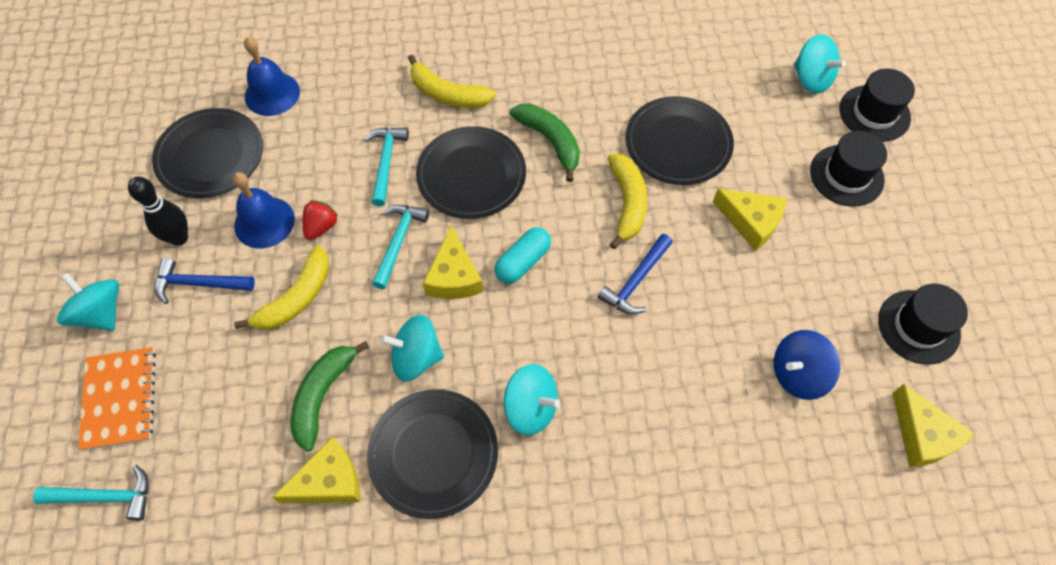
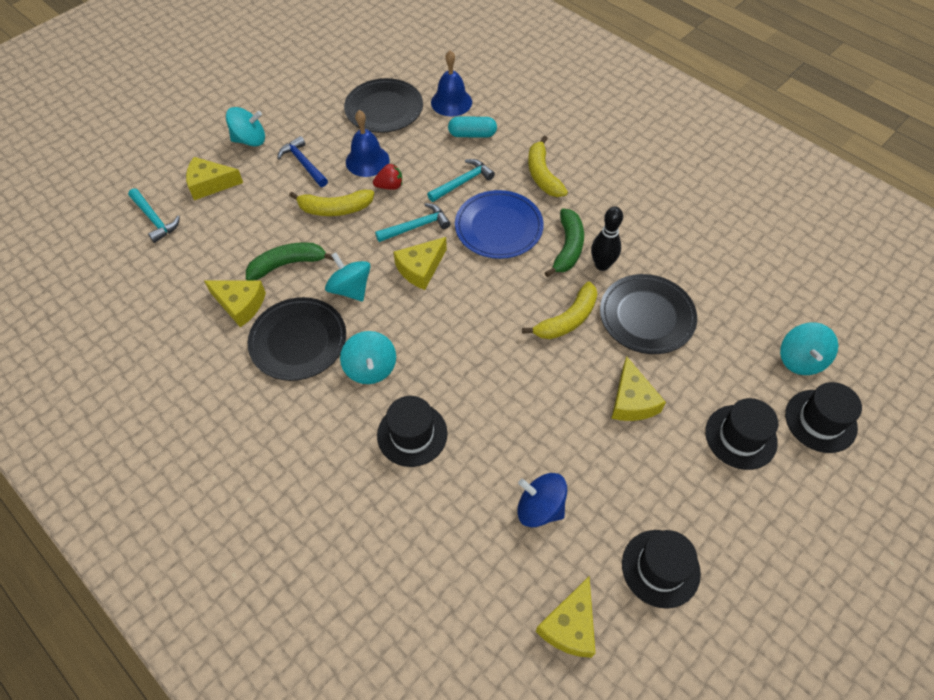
camera: 50 degrees right, 5 degrees down
(101, 313) = (250, 140): turquoise spinning top -> turquoise spinning top turned 75 degrees clockwise
(120, 399) = (210, 184): orange notebook -> yellow cheese
(179, 238) = (322, 135): black bowling pin -> black bowling pin (602, 265)
(471, 175) = (498, 227): black plate -> blue plate
(523, 262) = (465, 295): turquoise capsule -> turquoise capsule (472, 134)
(636, 281) = (514, 364): blue hammer -> none
(638, 424) = (412, 434): none -> black hat

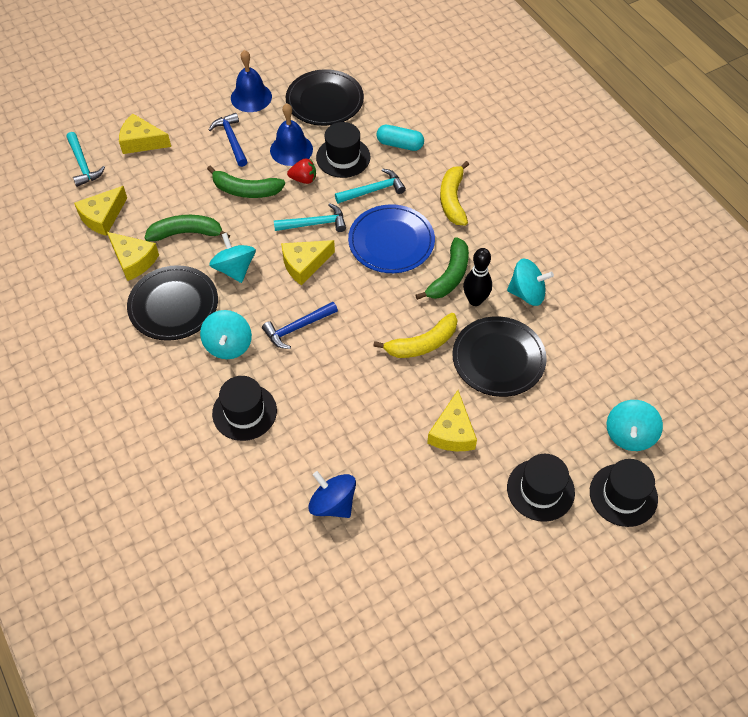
camera: 15 degrees right, 0 degrees up
(250, 140) = (190, 106): turquoise spinning top -> turquoise spinning top (527, 293)
(335, 209) = (246, 190): yellow banana -> green banana
(436, 333) = (298, 328): none -> blue hammer
(451, 102) = (391, 107): blue bell -> blue bell (251, 97)
(570, 625) = (321, 606): yellow cheese -> yellow cheese (103, 217)
(660, 568) = (419, 582): black hat -> black hat (343, 157)

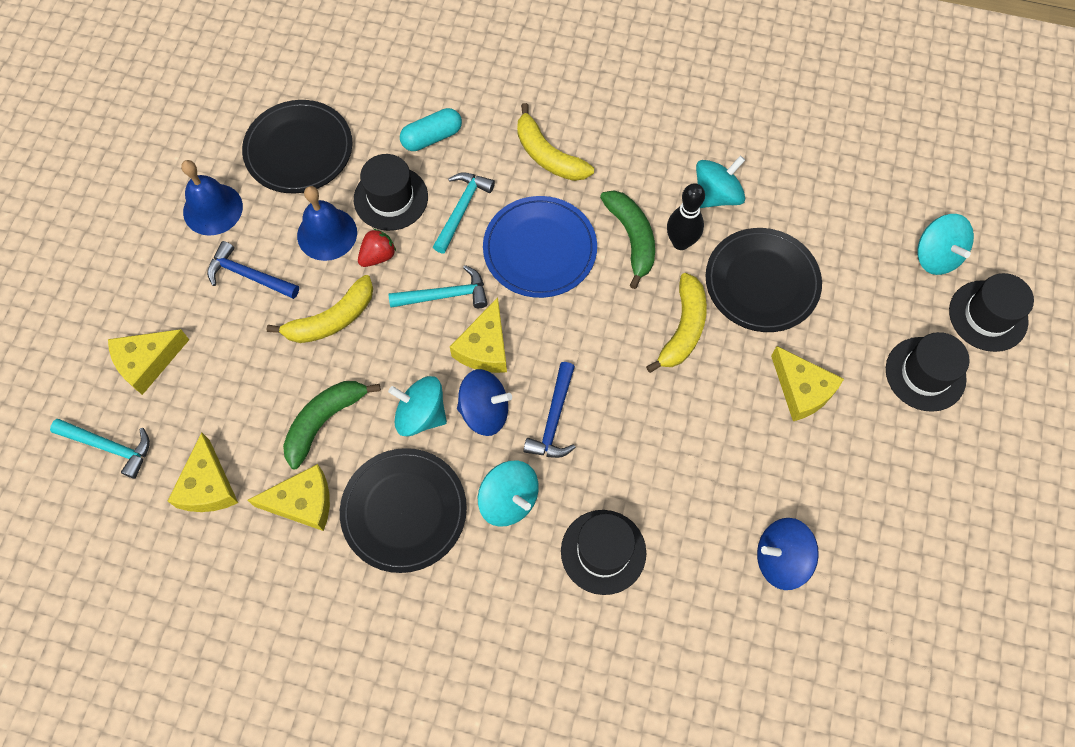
camera: 45 degrees left, 10 degrees up
(246, 190) = (331, 319): green banana -> yellow banana
(267, 294) = (484, 411): none -> blue spinning top
(314, 224) = (444, 295): turquoise hammer -> turquoise hammer turned 45 degrees clockwise

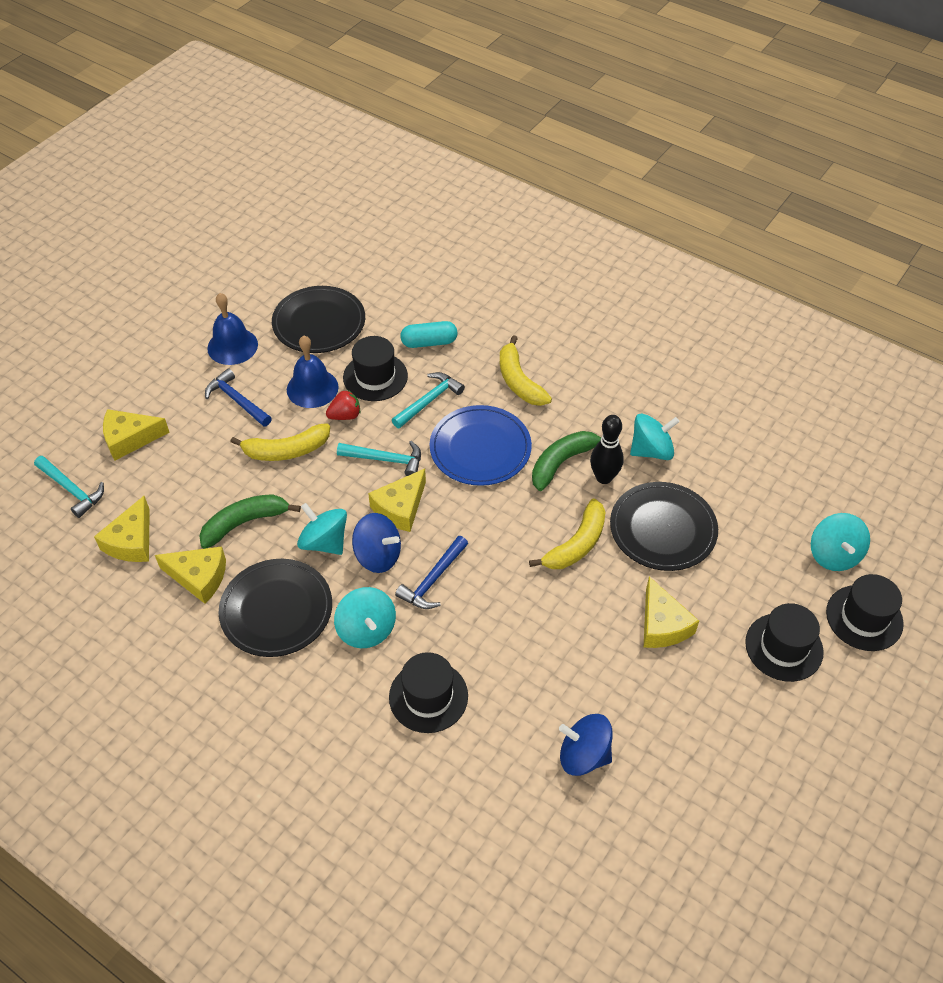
camera: 20 degrees right, 15 degrees down
(631, 238) = (562, 462): green banana -> green banana turned 135 degrees counterclockwise

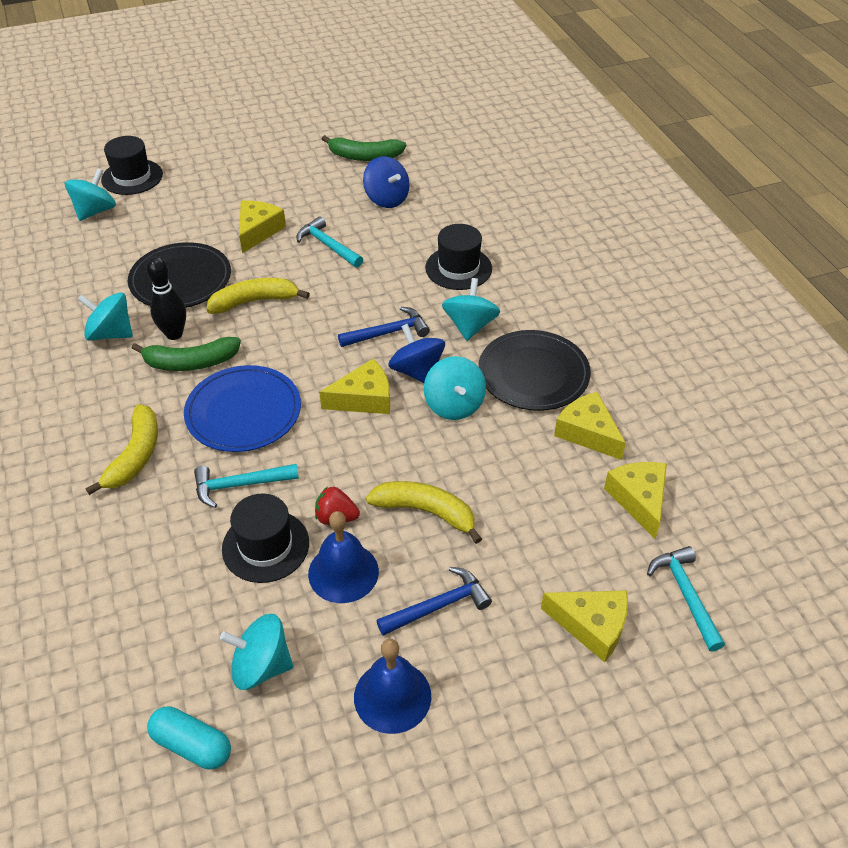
camera: 145 degrees left, 5 degrees down
(132, 541) = (639, 500): yellow cheese -> yellow cheese turned 60 degrees counterclockwise
(237, 401) = (438, 606): blue hammer -> blue hammer turned 105 degrees counterclockwise
(244, 523) = (516, 459): green banana -> green banana (364, 156)
(319, 323) = (261, 666): black plate -> turquoise spinning top
(385, 459) = (337, 448): turquoise hammer -> turquoise hammer (328, 246)
(429, 342) = (169, 555): turquoise capsule -> turquoise capsule (192, 745)
(784, 647) = (200, 187): black hat -> none

